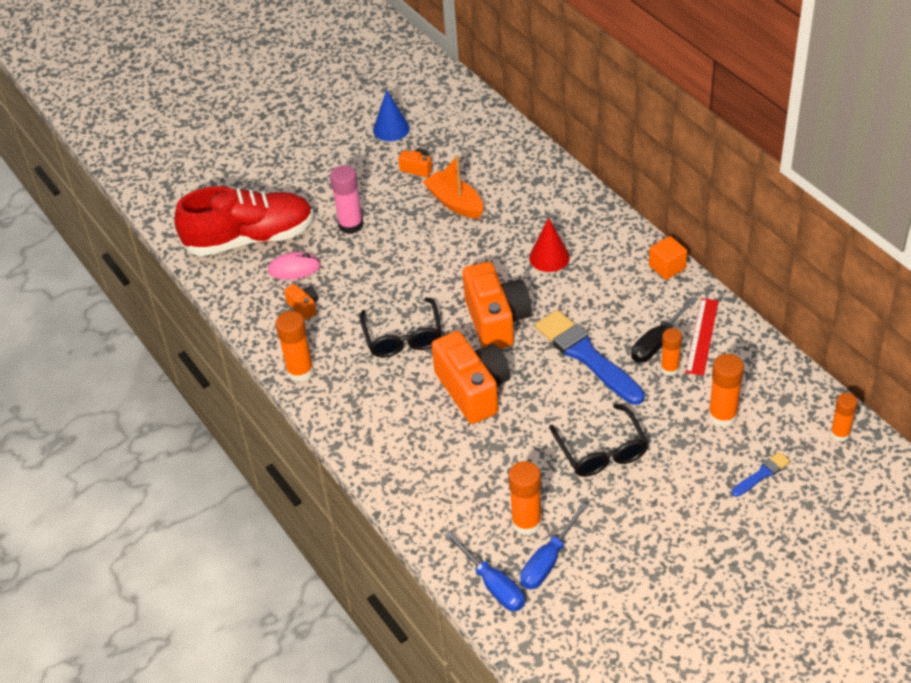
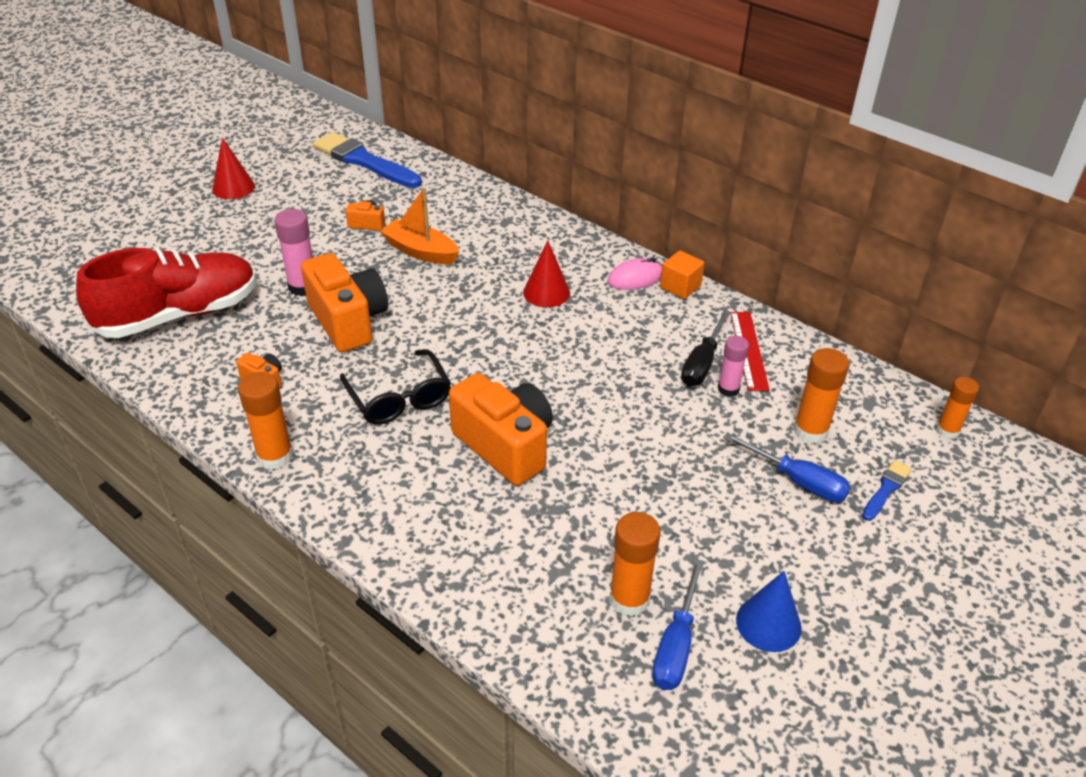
camera: 20 degrees left, 5 degrees down
(294, 268) = (242, 340): pink mouse -> pink mouse (635, 278)
(313, 117) = (233, 187): none -> red cone
(391, 129) = (327, 190): blue cone -> blue cone (768, 623)
(493, 585) = (614, 693): blue screwdriver -> blue screwdriver (797, 481)
(496, 321) = (508, 365): orange camera -> orange camera (348, 321)
(586, 356) = (627, 388): blue brush -> blue brush (363, 161)
(601, 451) = (689, 493): black glasses -> none
(669, 369) = (728, 389): orange glue stick -> pink glue stick

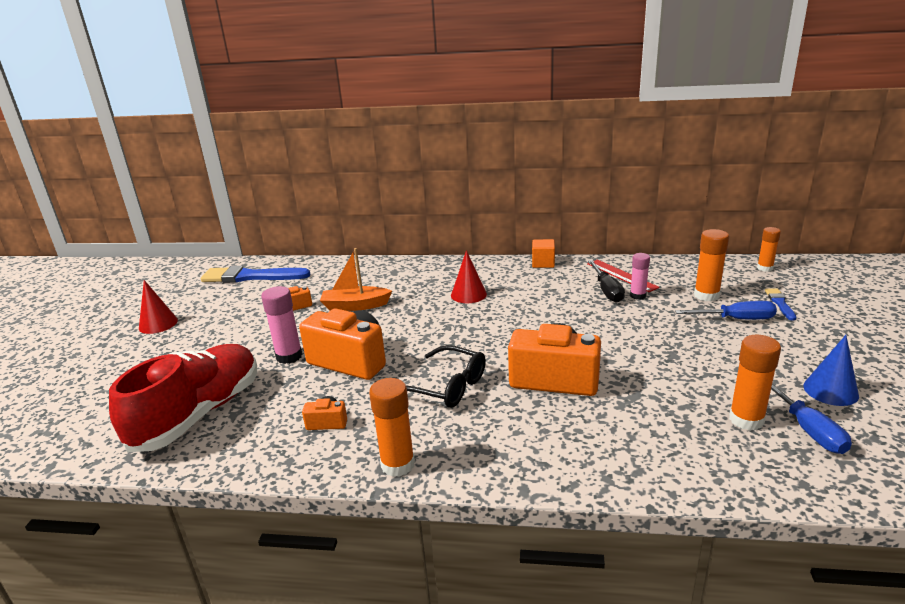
camera: 30 degrees left, 15 degrees down
(635, 278) = (512, 269): pink mouse -> none

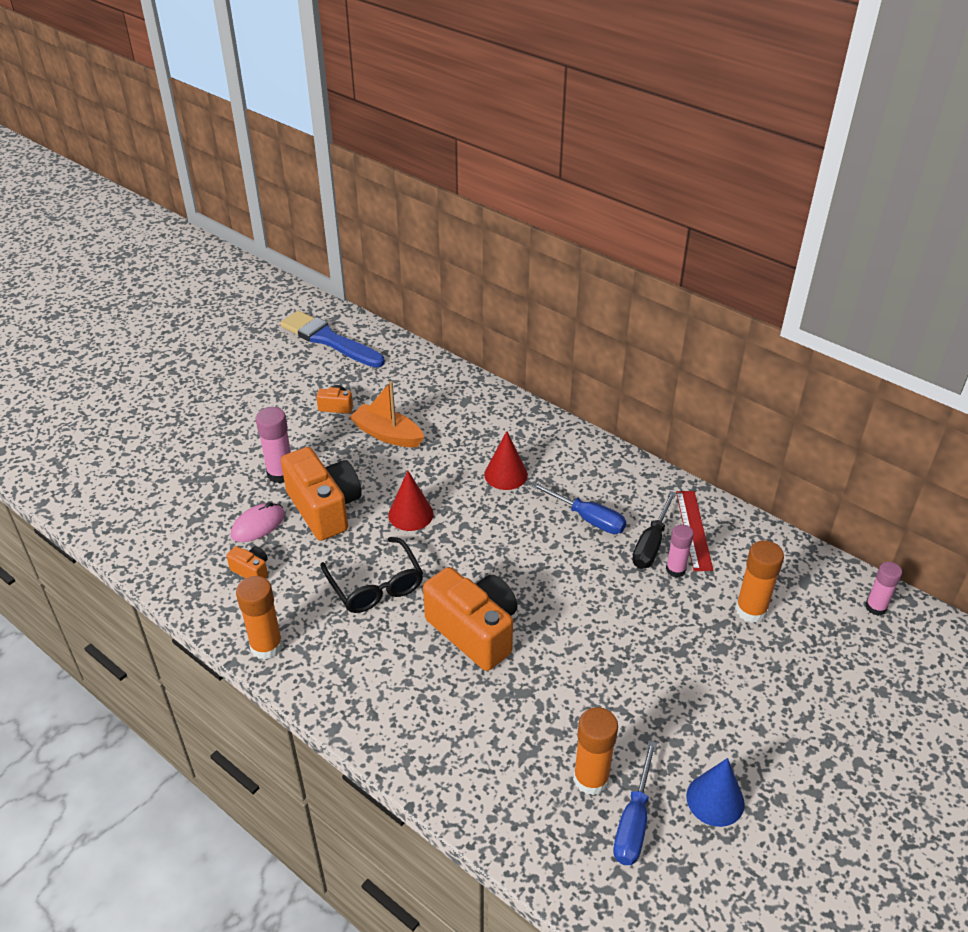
camera: 30 degrees right, 15 degrees up
(158, 324) = (208, 371): red cone -> red cone (410, 514)
(199, 414) = (169, 505): red shoe -> none
(302, 393) = (258, 525): none -> pink mouse
(543, 263) = (629, 466): orange cube -> none
(736, 319) = (740, 660): blue screwdriver -> blue screwdriver (588, 518)
(765, 268) = (875, 607): orange glue stick -> pink glue stick
(780, 303) = (819, 667): blue brush -> none

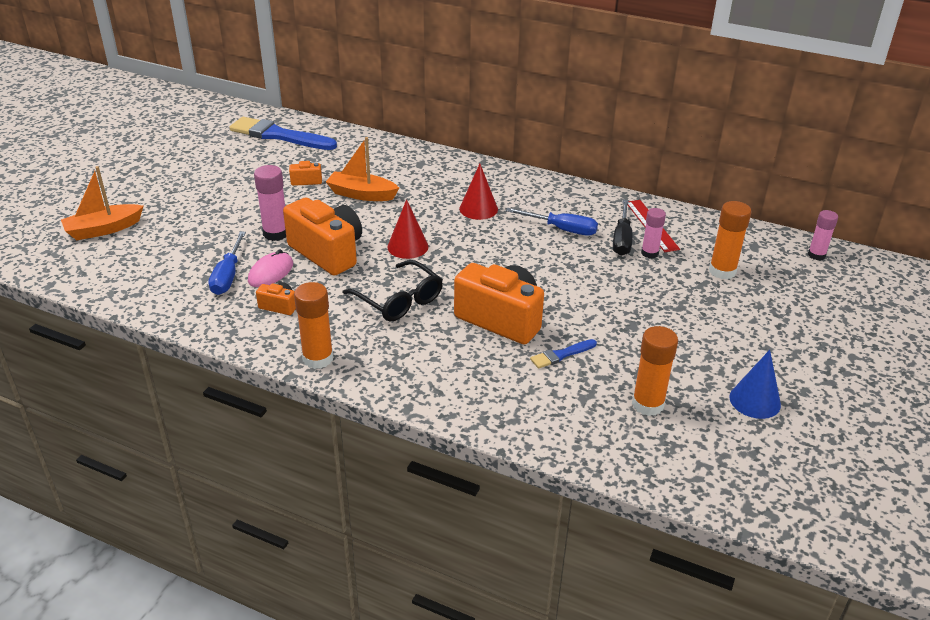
camera: 15 degrees left, 5 degrees down
(114, 440) = (103, 229): none -> orange boat
(521, 692) = (561, 355): none -> blue brush
(634, 821) = (697, 427): blue screwdriver -> blue screwdriver (228, 276)

